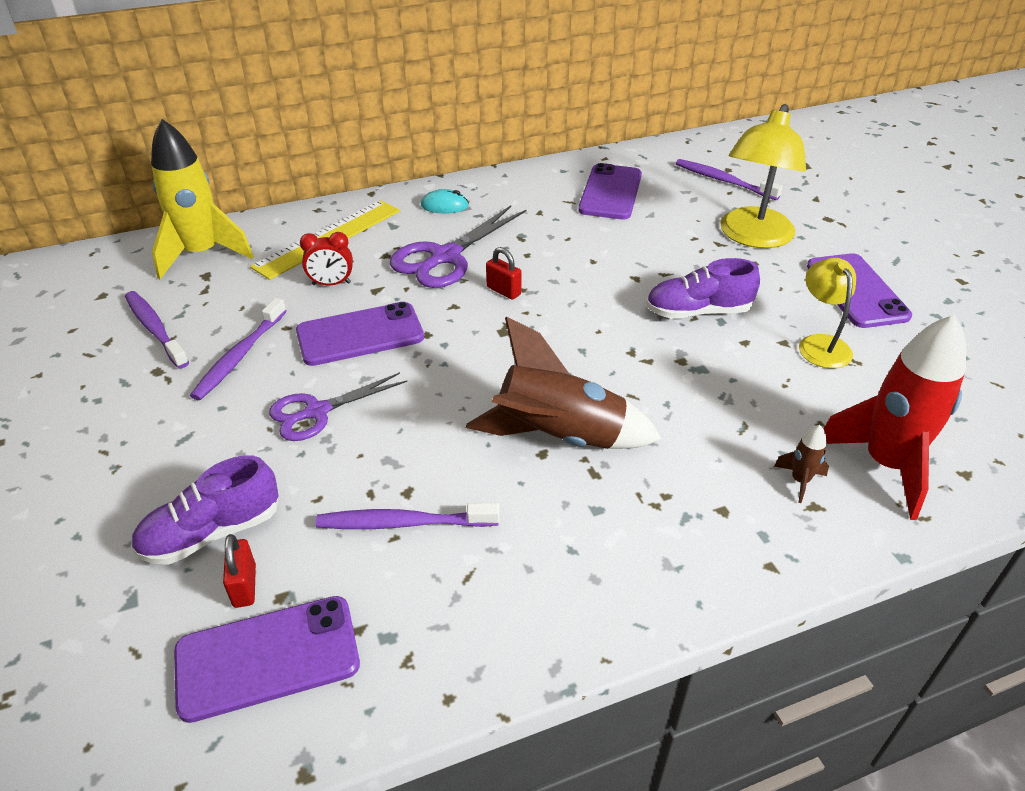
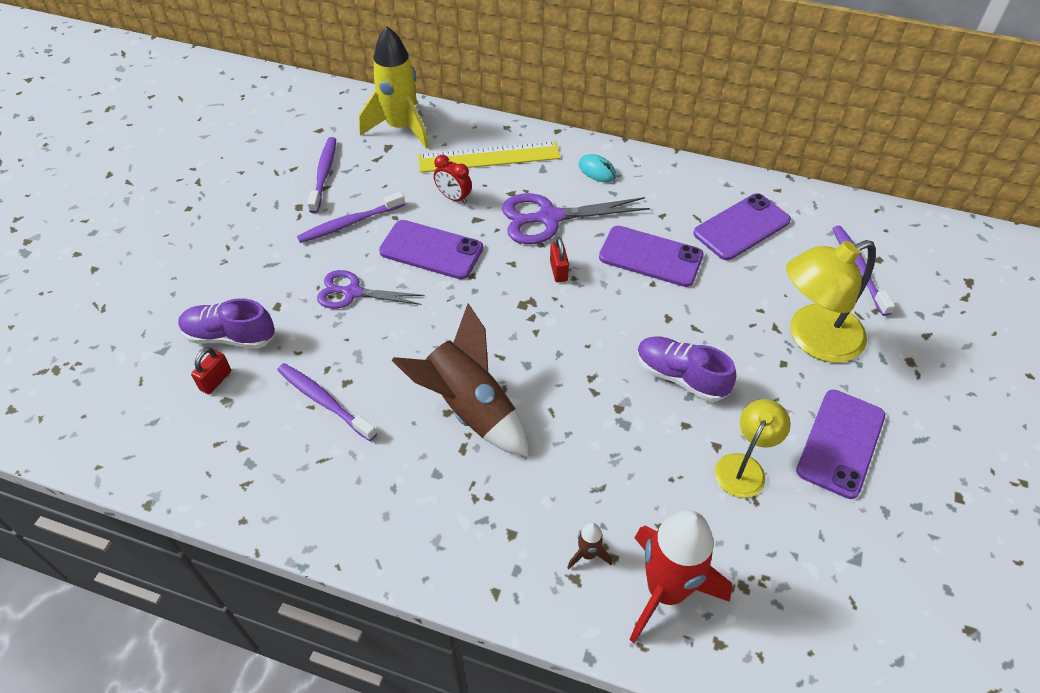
camera: 40 degrees right, 10 degrees up
(267, 658) = (188, 430): purple phone -> purple phone (650, 257)

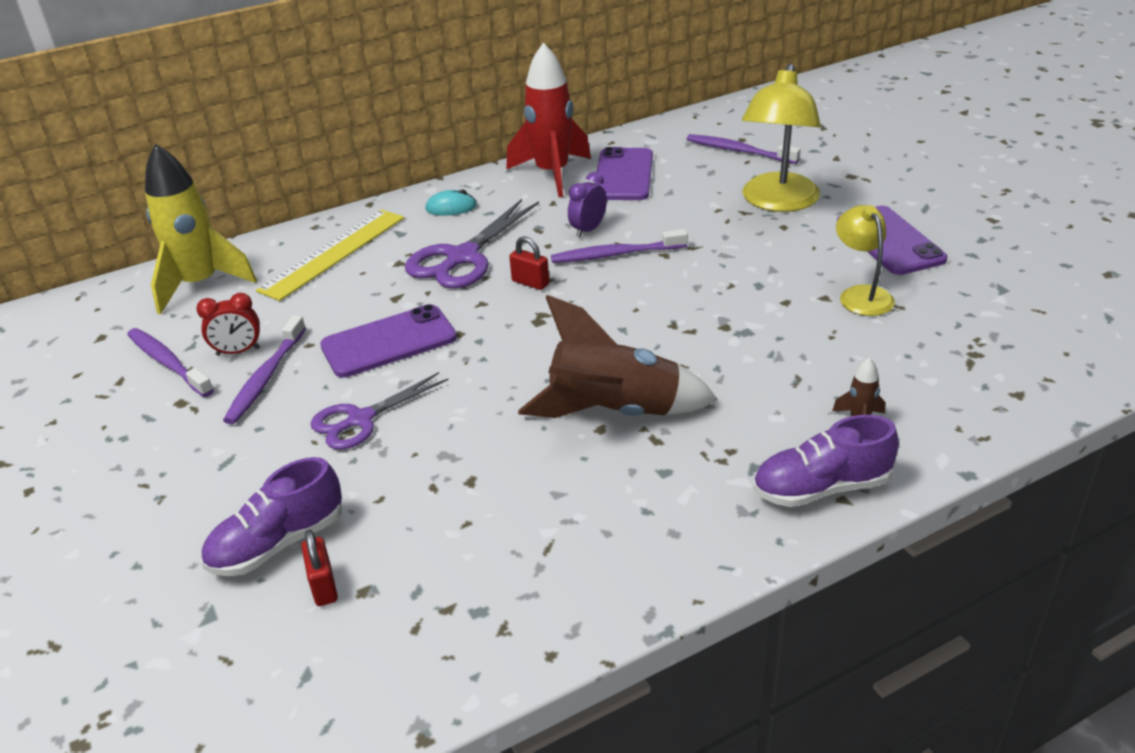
camera: 45 degrees left, 15 degrees down
(324, 401) = (473, 509): purple toothbrush -> purple toothbrush (615, 254)
(454, 198) = (347, 297): red clock -> red clock (238, 351)
(650, 257) = (588, 230): purple phone -> purple clock
(665, 591) = (940, 396): red rocket -> red rocket (552, 174)
(680, 377) = (734, 279): purple shoe -> purple shoe (821, 488)

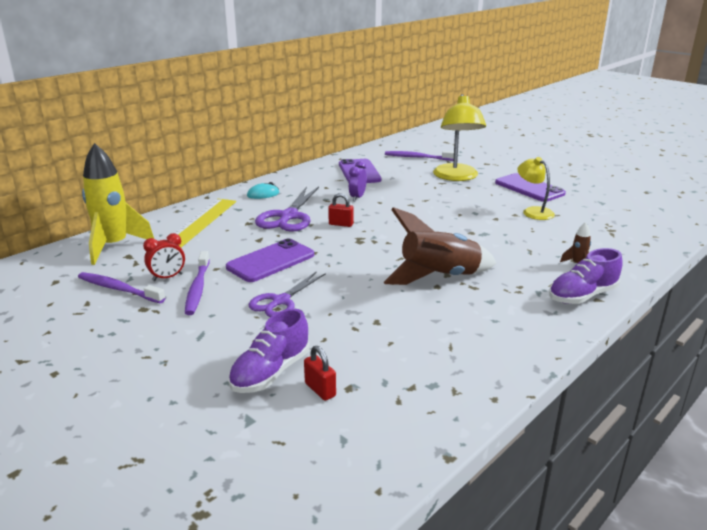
camera: 20 degrees left, 10 degrees down
(552, 174) = (315, 174): red rocket -> none
(615, 254) = (382, 207): purple toothbrush -> none

